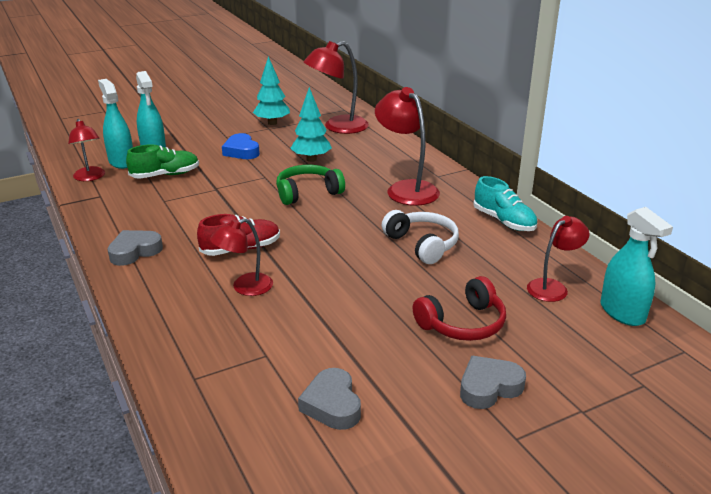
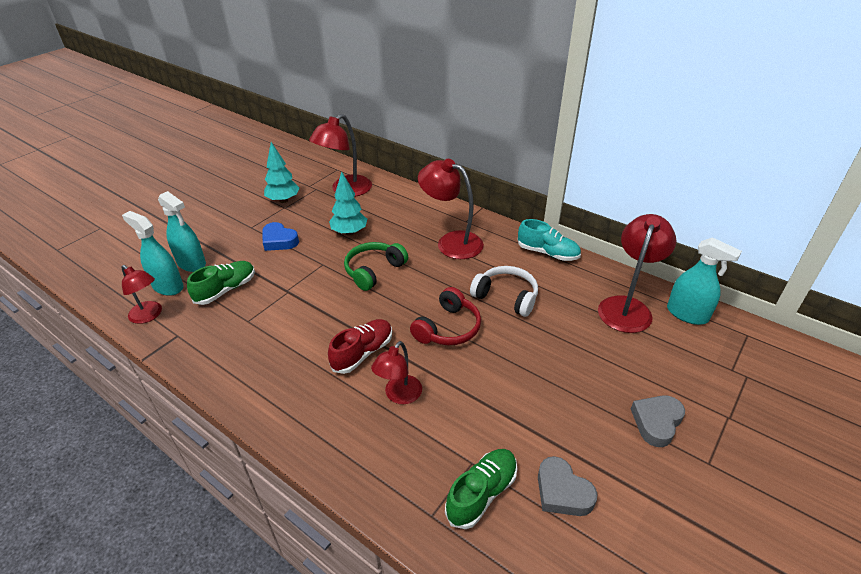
camera: 25 degrees left, 10 degrees up
(134, 251) = (265, 391): grey heart -> none
(253, 379) = (481, 493): none -> green shoe
(462, 323) = (593, 367): red headphones -> red headphones (448, 328)
(553, 287) = (627, 307): red lamp -> red lamp, size x1.62

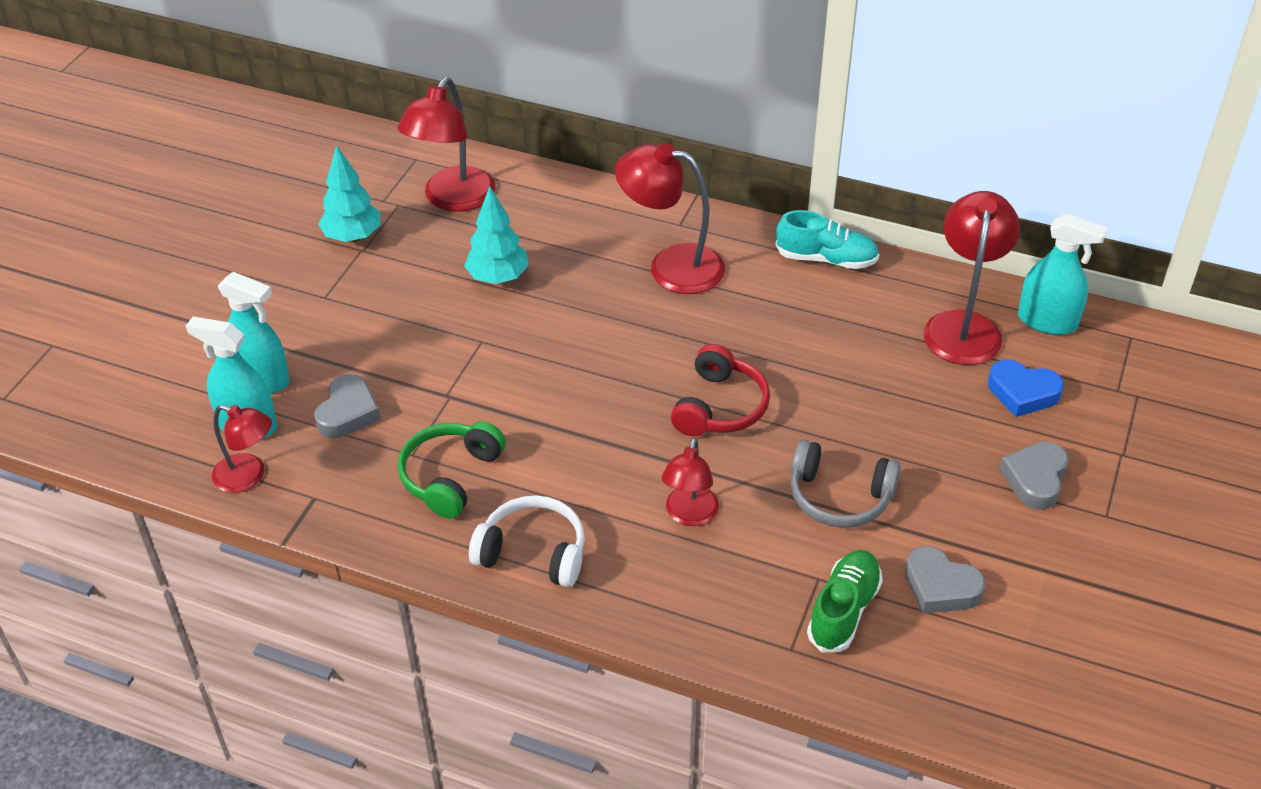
camera: 15 degrees left, 5 degrees up
(226, 290) = (348, 412): green shoe -> grey heart
(279, 241) = (387, 313): blue heart -> blue heart (1022, 393)
(362, 353) = (611, 467): red shoe -> none
(374, 271) = (569, 337): green headphones -> green headphones (450, 476)
(506, 297) = (787, 342): white headphones -> white headphones (533, 552)
(507, 405) = (839, 497): none -> grey headphones

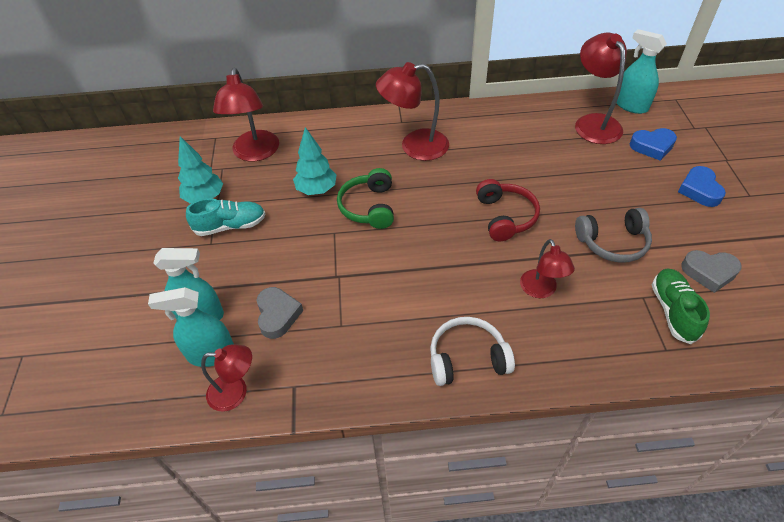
camera: 25 degrees left, 5 degrees up
(450, 476) = (376, 329): green headphones -> green headphones (369, 207)
(826, 259) = (495, 113): turquoise shoe -> turquoise shoe (230, 226)
(1035, 479) = (699, 190): grey heart -> blue heart
(1047, 321) = (631, 105): turquoise spray bottle -> turquoise spray bottle turned 135 degrees counterclockwise

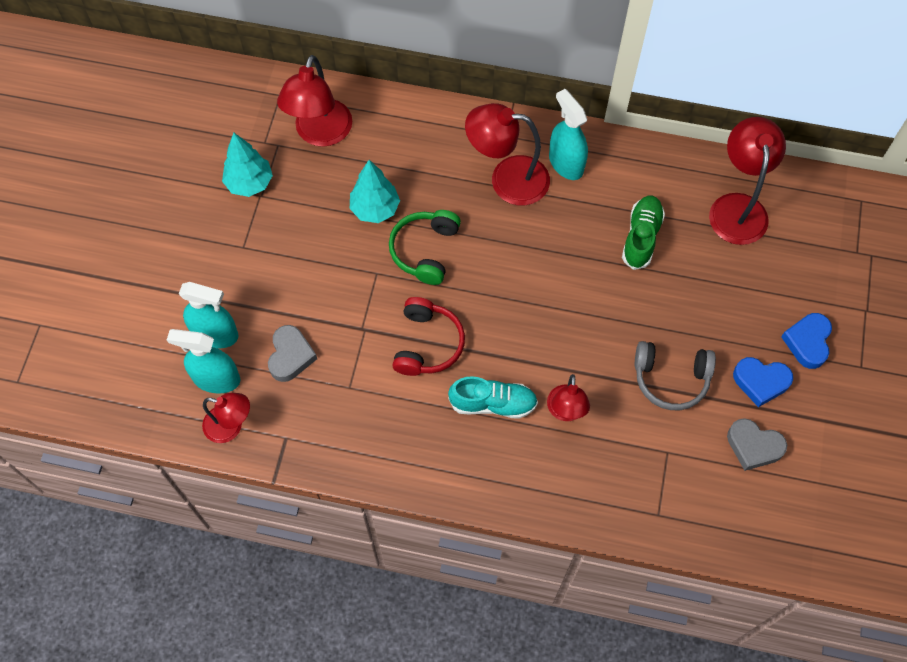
camera: 15 degrees right, 15 degrees up
(230, 226) = (269, 230): turquoise shoe -> turquoise shoe (493, 403)
(467, 358) = (459, 462): white headphones -> none
(505, 217) = (569, 310): red headphones -> red headphones (427, 344)
(631, 105) = (798, 194): turquoise spray bottle -> turquoise spray bottle (566, 163)
(652, 146) = (789, 264): blue heart -> blue heart (760, 382)
(673, 311) = (689, 477): green shoe -> green shoe (641, 237)

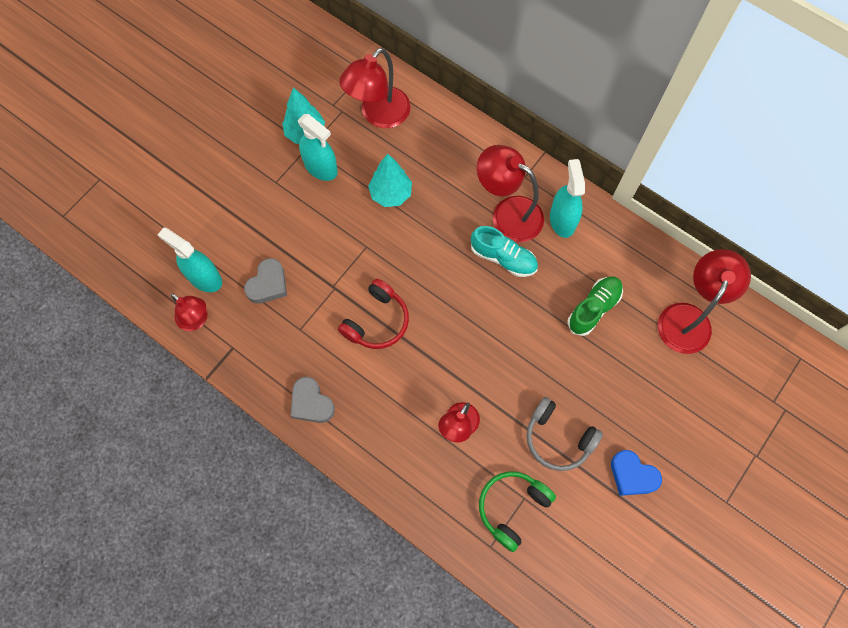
camera: 25 degrees right, 5 degrees up
(215, 334) = (221, 242): turquoise spray bottle -> turquoise spray bottle (321, 167)
(425, 250) = (413, 244): green headphones -> green headphones (512, 507)
(493, 403) = (404, 393): turquoise shoe -> turquoise shoe (503, 258)
(753, 446) = (598, 527): grey heart -> grey heart (311, 403)
(807, 342) = (690, 459): blue heart -> none

